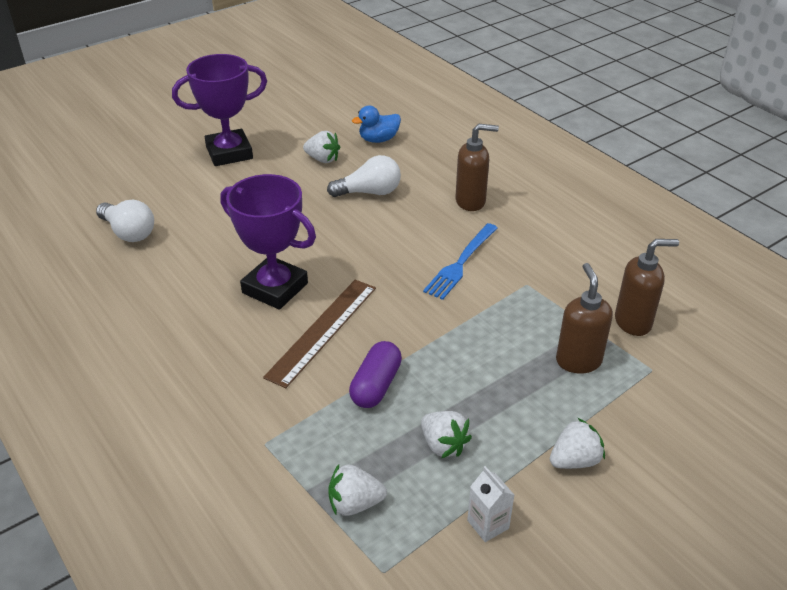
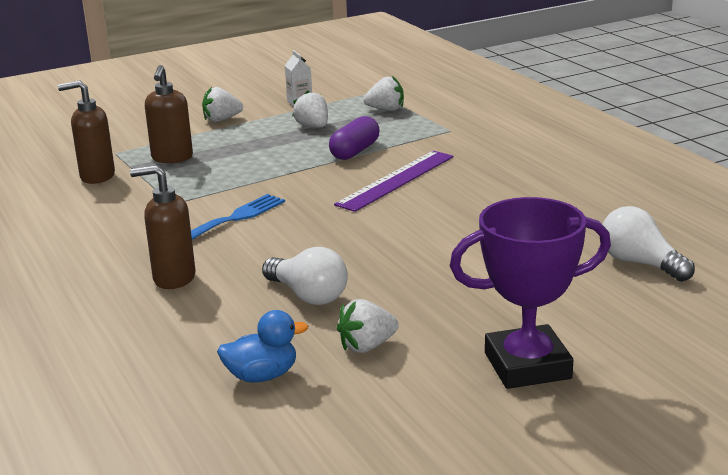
camera: 170 degrees left, 15 degrees down
(275, 288) = (443, 209): purple trophy -> none
(322, 159) = (367, 346): white strawberry -> white strawberry turned 60 degrees counterclockwise
(322, 331) = (396, 180): brown ruler -> purple ruler
(369, 192) = (308, 295): white light bulb -> white light bulb turned 135 degrees counterclockwise

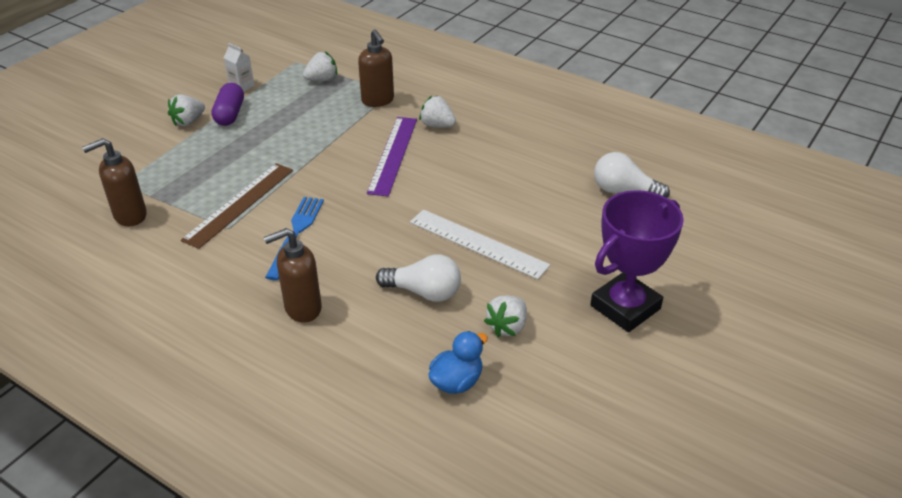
camera: 30 degrees left, 15 degrees up
(172, 158) = (182, 177): brown soap dispenser -> brown soap dispenser (378, 101)
(202, 188) = (240, 204): none -> brown ruler
(313, 127) = (277, 112): white strawberry -> white strawberry (437, 125)
(355, 151) = (335, 131): purple capsule -> purple capsule (230, 114)
(411, 270) = (478, 243): none -> white ruler

